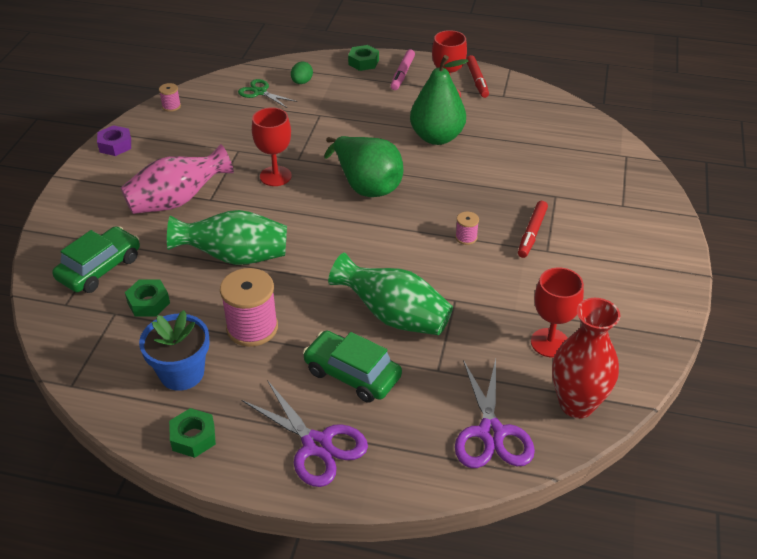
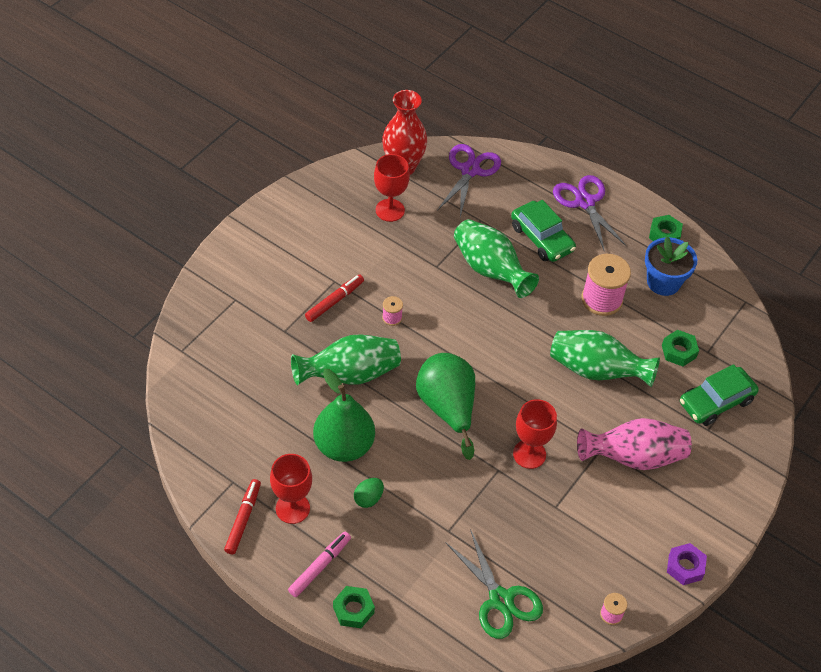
camera: 160 degrees left, 10 degrees up
(260, 92) = (500, 600): green scissors -> green scissors, size x1.56
(302, 82) = (444, 599): green egg -> green egg (368, 498)
(470, 183) = (349, 374): none -> green vase

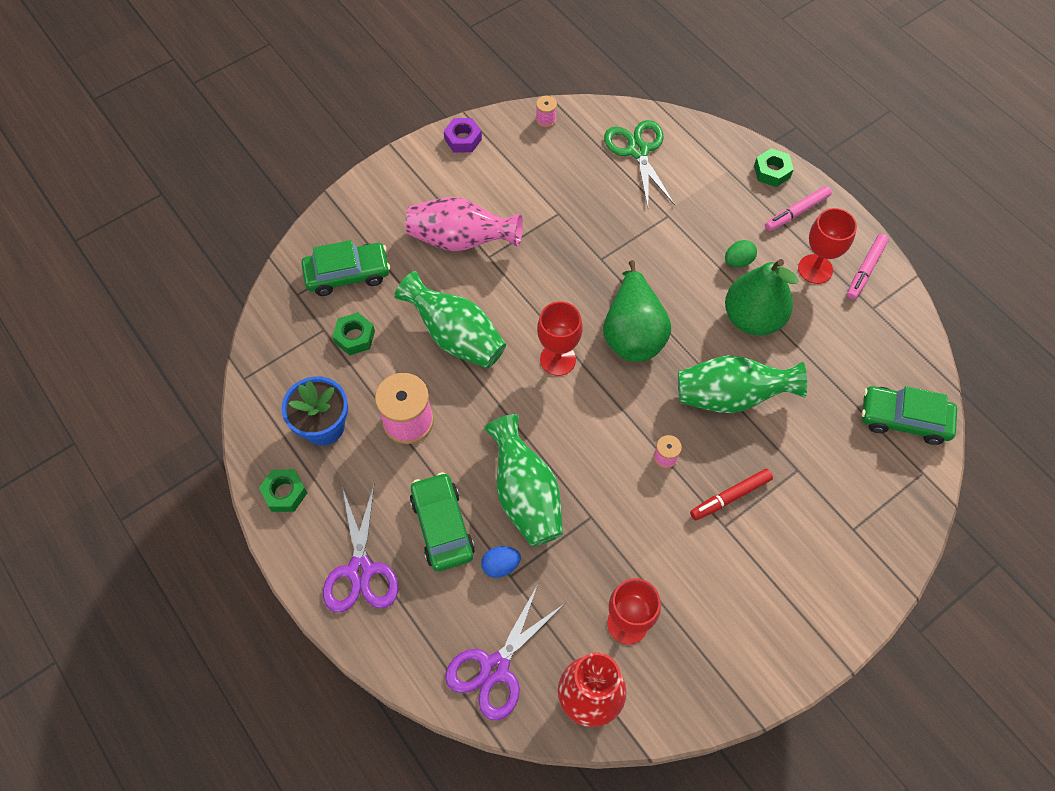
camera: 160 degrees left, 10 degrees up
(199, 388) = (903, 419): none -> green car
(243, 519) = (865, 270): red marker -> pink marker
(490, 224) = (500, 565): none -> blue egg
(529, 454) = (564, 267): red goblet -> red goblet (558, 359)

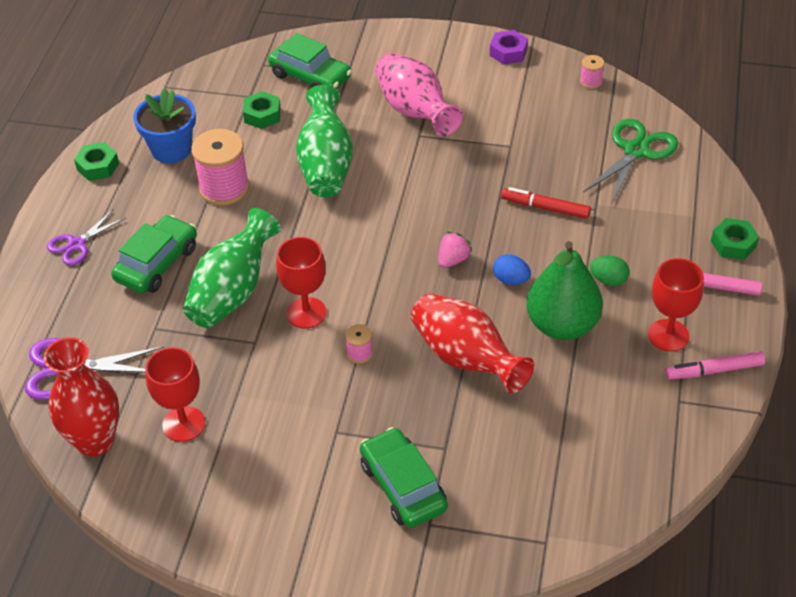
camera: 50 degrees right, 15 degrees down
(360, 570) = (76, 244): purple scissors -> purple scissors, size x0.64
(500, 565) = (158, 317): blue egg -> blue egg (511, 280)
(558, 359) = (374, 233): red goblet -> red goblet (306, 313)
(632, 332) = (453, 260): green pear -> pink strawberry
(730, 396) = (466, 359): green vase -> red vase
(730, 497) = (368, 418): red marker -> red marker (545, 208)
(903, 419) = (586, 494): green car -> green car (403, 486)

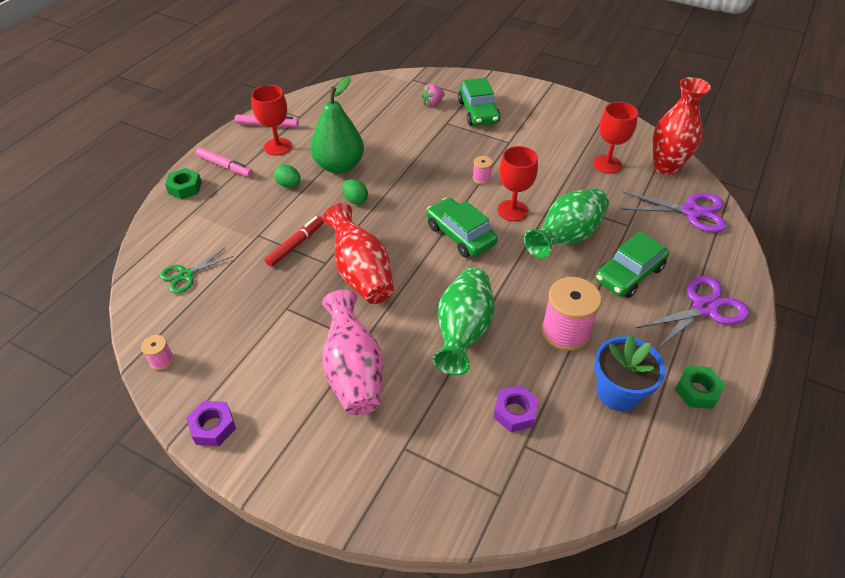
camera: 165 degrees left, 0 degrees up
(76, 244) = (704, 308): purple scissors -> purple scissors, size x1.56
(262, 115) = (515, 412): green nut -> purple nut
(310, 76) = (448, 456): green car -> green car (460, 235)
(453, 260) = (389, 222): pink strawberry -> pink strawberry (432, 103)
(466, 359) = (412, 161): red vase -> red vase (361, 273)
(511, 280) = (355, 200): blue egg -> green egg
(545, 208) = (296, 244): red marker -> red marker turned 90 degrees counterclockwise
(636, 151) = (186, 275): green scissors -> green scissors, size x0.64

